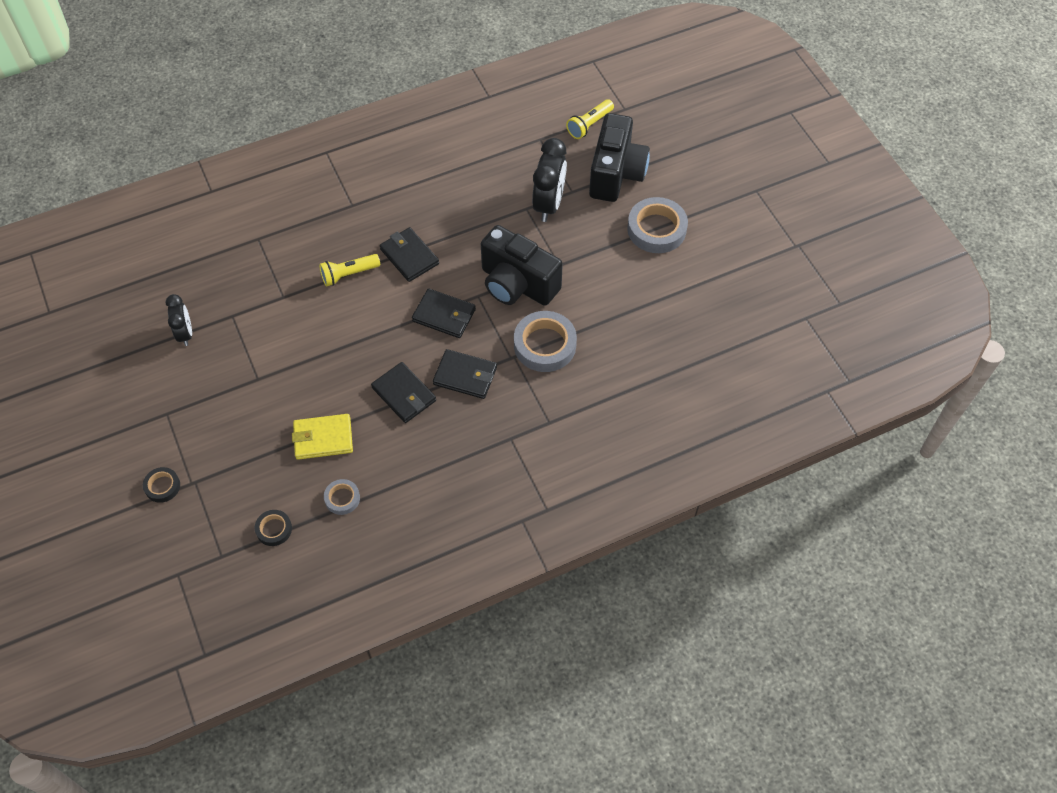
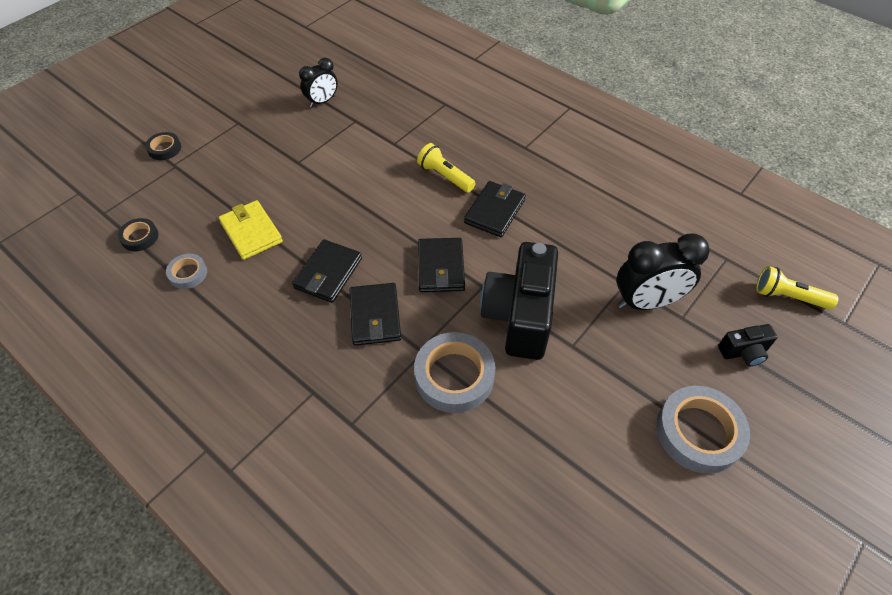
camera: 65 degrees right, 5 degrees down
(616, 174) = (743, 352): black camera -> black camera, size x0.46

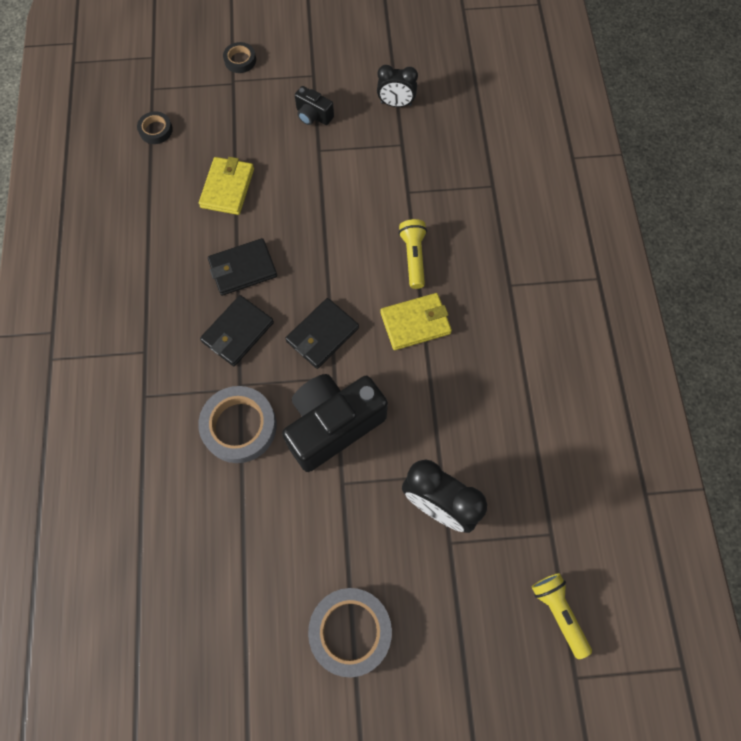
camera: 45 degrees right, 15 degrees up
(188, 273) = (157, 188): grey tape -> none
(494, 211) = (415, 323): black wallet -> yellow wallet
(743, 352) = (460, 614): black camera -> black camera (313, 116)

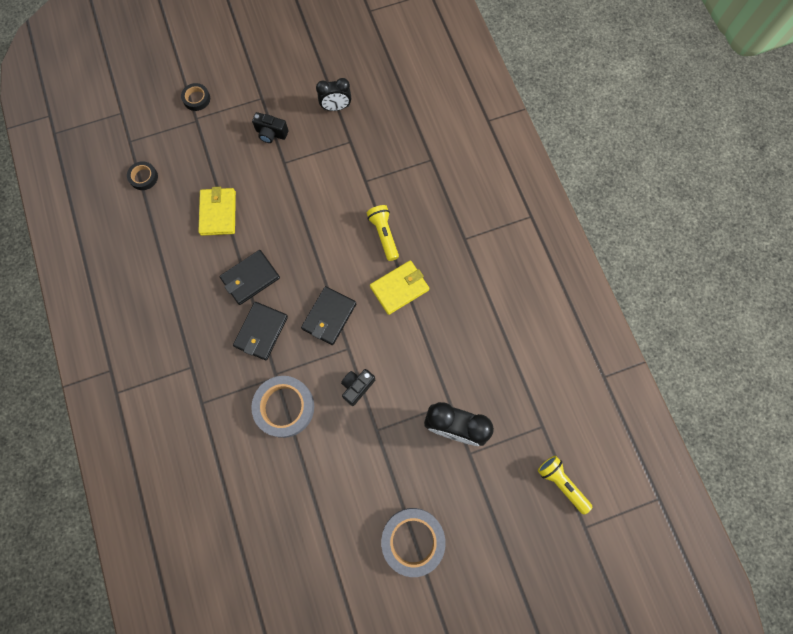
camera: 15 degrees left, 5 degrees up
(333, 425) = (357, 387): black camera -> black camera, size x0.46

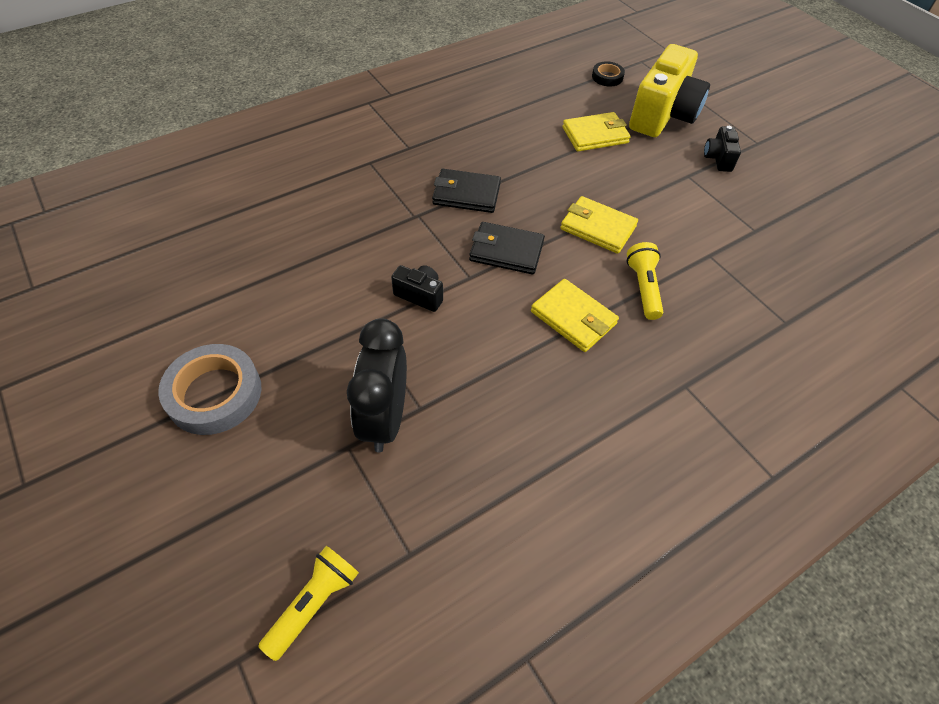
camera: 75 degrees right, 20 degrees down
(196, 99) = (720, 95): black tape -> none
(209, 152) = (663, 115): none -> yellow camera
(250, 278) = (528, 174): black wallet -> none
(284, 407) = (378, 230): grey tape -> none
(321, 245) = (598, 228): none -> yellow wallet
(336, 107) = (793, 209): black clock -> none
(384, 234) = (643, 288): yellow flashlight -> yellow flashlight turned 60 degrees counterclockwise

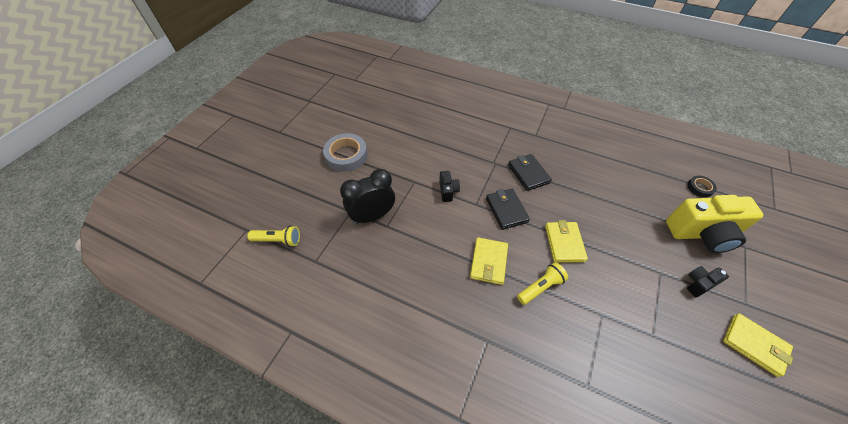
camera: 60 degrees right, 0 degrees up
(595, 135) = (639, 206): yellow wallet -> yellow wallet (754, 345)

